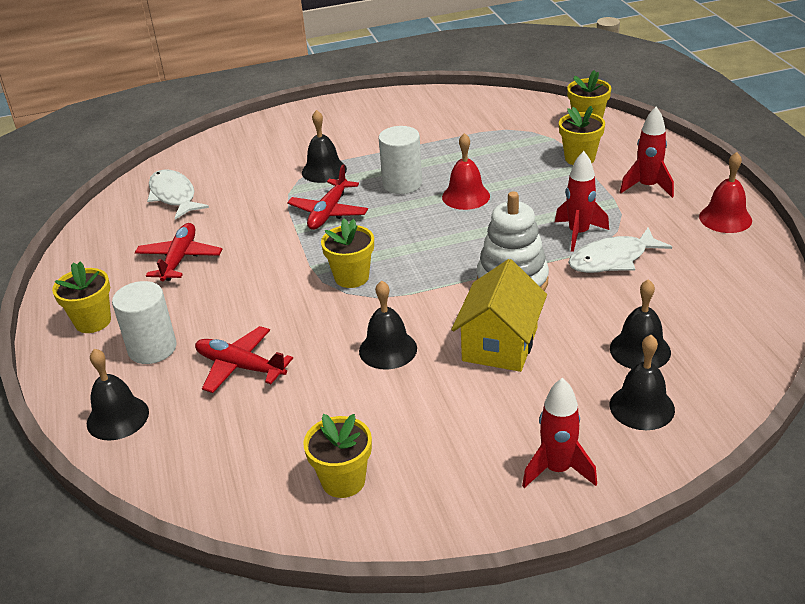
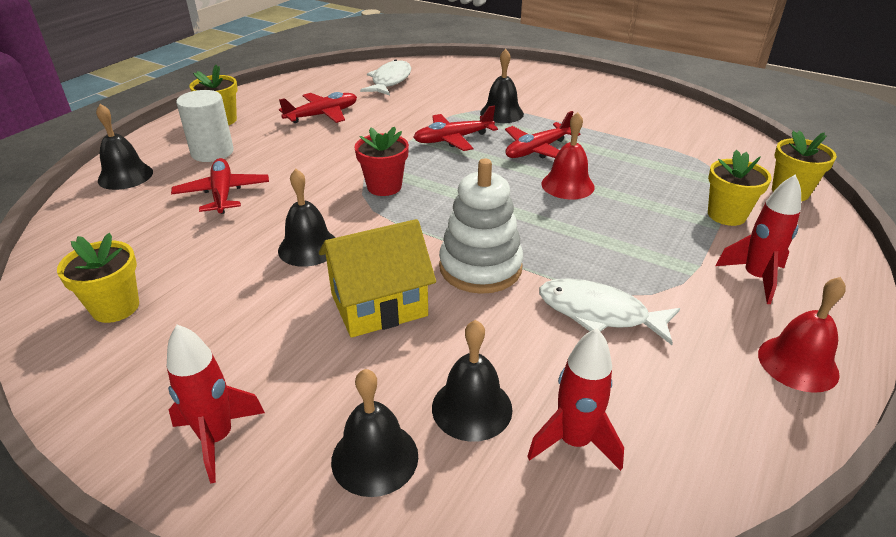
camera: 45 degrees right, 0 degrees up
(351, 277) = (384, 187): yellow flower pot -> red flower pot
(402, 184) = (537, 150): white cylinder -> red plane
(578, 234) = (608, 271): red rocket -> red rocket (574, 442)

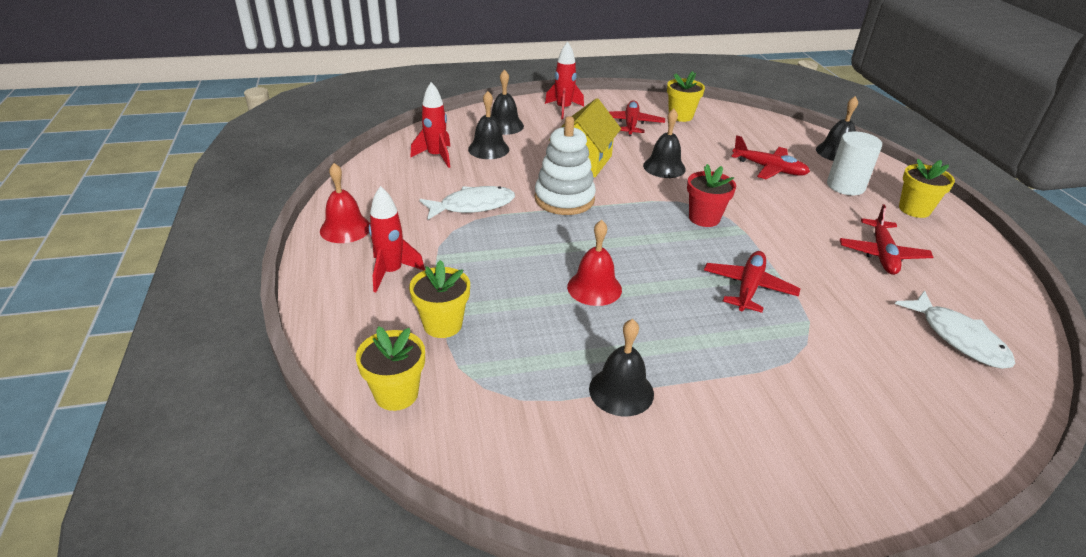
camera: 135 degrees right, 0 degrees up
(502, 113) = (778, 353): black bell -> black bell (621, 391)
(537, 150) = (669, 316): red plane -> red plane (631, 124)

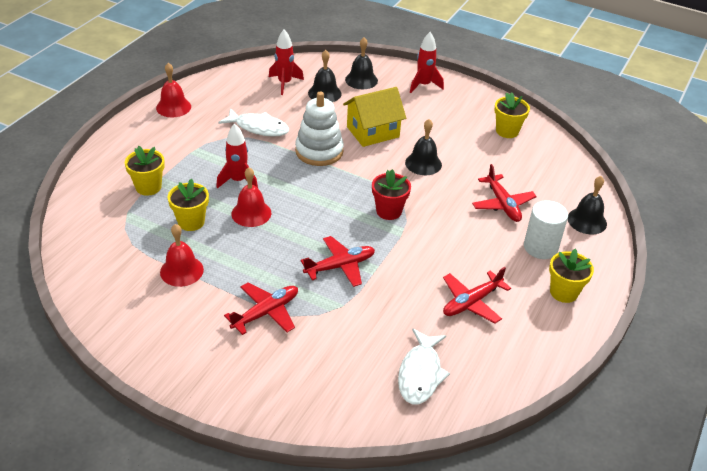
camera: 40 degrees right, 5 degrees up
(391, 272) = (162, 145): red rocket -> red rocket (238, 181)
(396, 394) = (85, 207): yellow flower pot -> yellow flower pot (191, 222)
(621, 391) = (181, 271): black bell -> red bell
(631, 124) = (455, 120): red plane -> red plane (266, 312)

